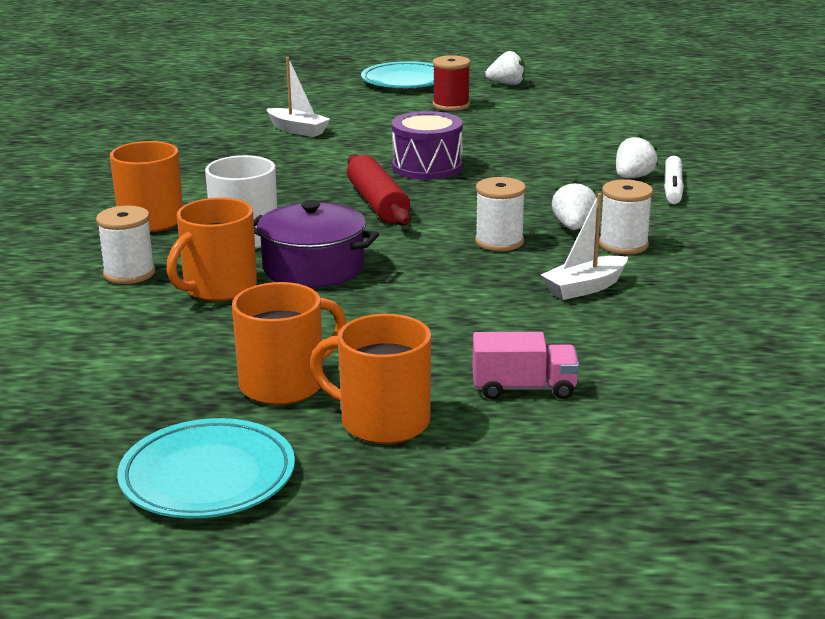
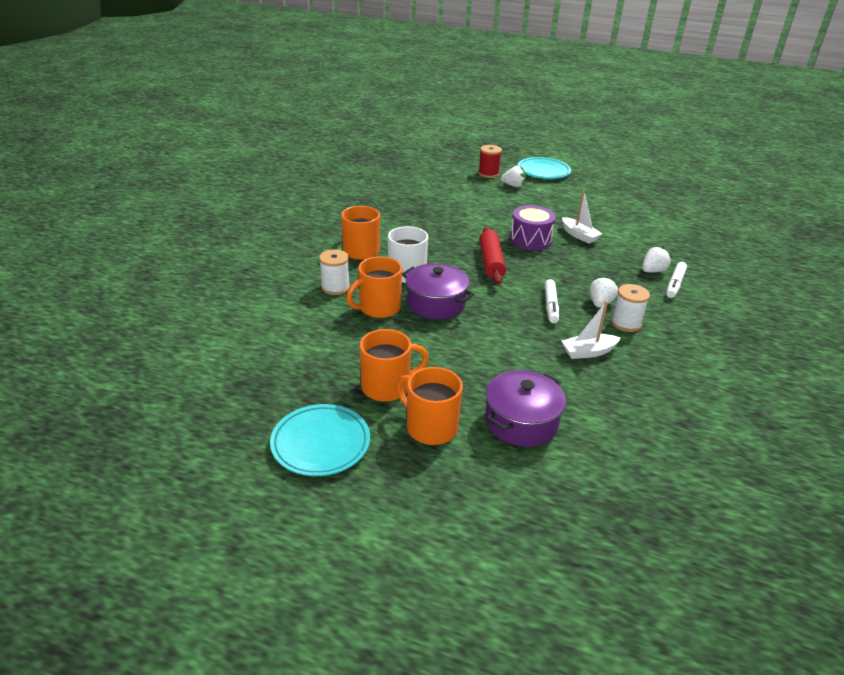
camera: 15 degrees right, 10 degrees up
(297, 130) = (466, 198): white boat -> white boat (579, 235)
(451, 105) = (563, 194): red spool -> red spool (488, 174)
(499, 242) = (550, 306): white spool -> white marker
(507, 84) = (603, 184): white strawberry -> white strawberry (513, 186)
(524, 388) = (521, 422): pink truck -> purple pot

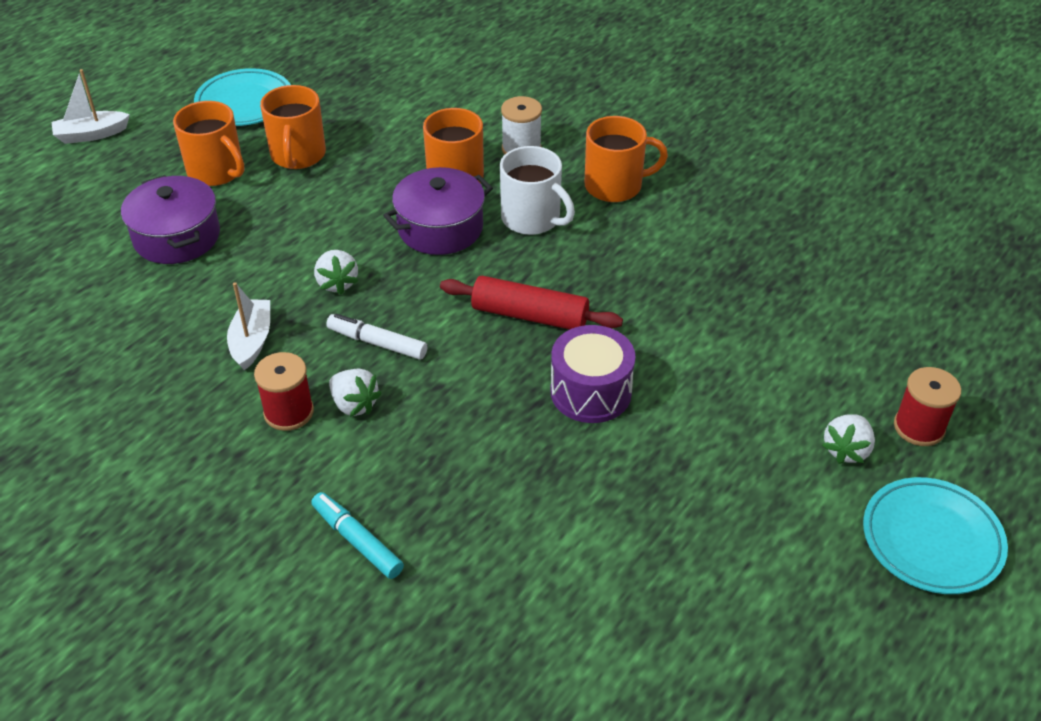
camera: 110 degrees right, 10 degrees up
(430, 427) = (217, 171): orange mug -> orange mug turned 75 degrees clockwise
(579, 235) = (586, 473): white boat -> white boat (91, 134)
(625, 323) = (289, 412): white spool -> red spool
(653, 271) = (414, 529): white strawberry -> white strawberry (337, 283)
(675, 284) = (357, 541): white marker -> turquoise marker

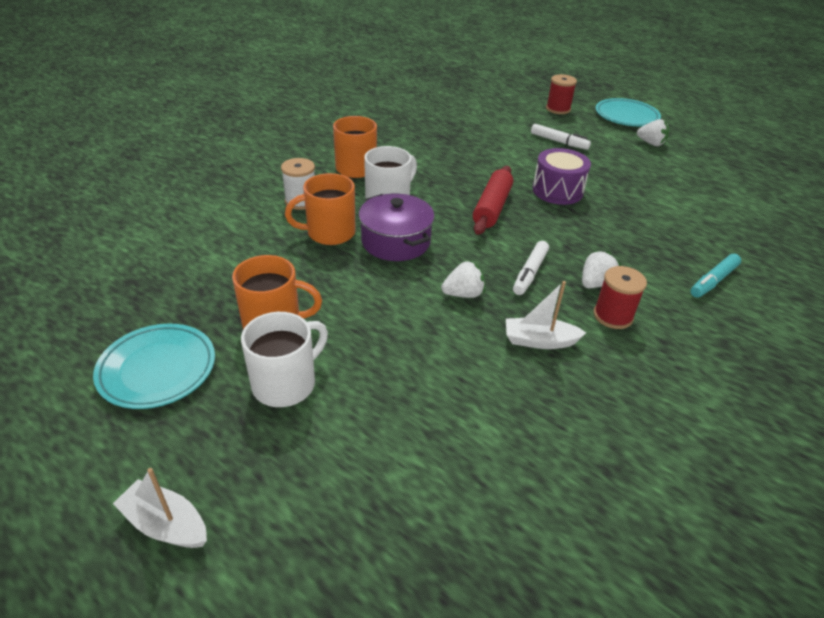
camera: 90 degrees left, 5 degrees down
(91, 134) = (166, 524): white boat -> white boat turned 135 degrees clockwise
(177, 237) = (395, 407): purple pot -> none
(217, 171) = (286, 383): orange mug -> white mug
(768, 413) = (559, 142): none -> white marker
(846, 450) = (578, 126): white strawberry -> white strawberry (651, 143)

